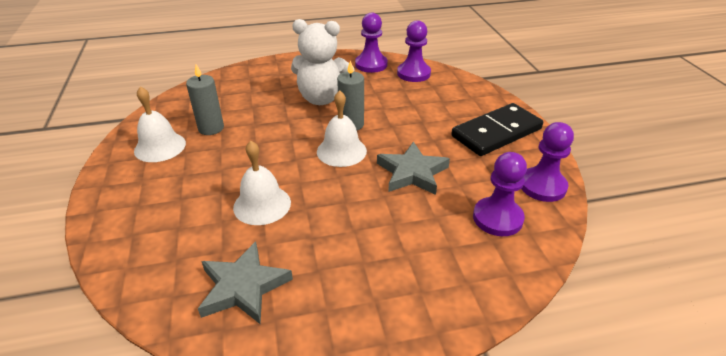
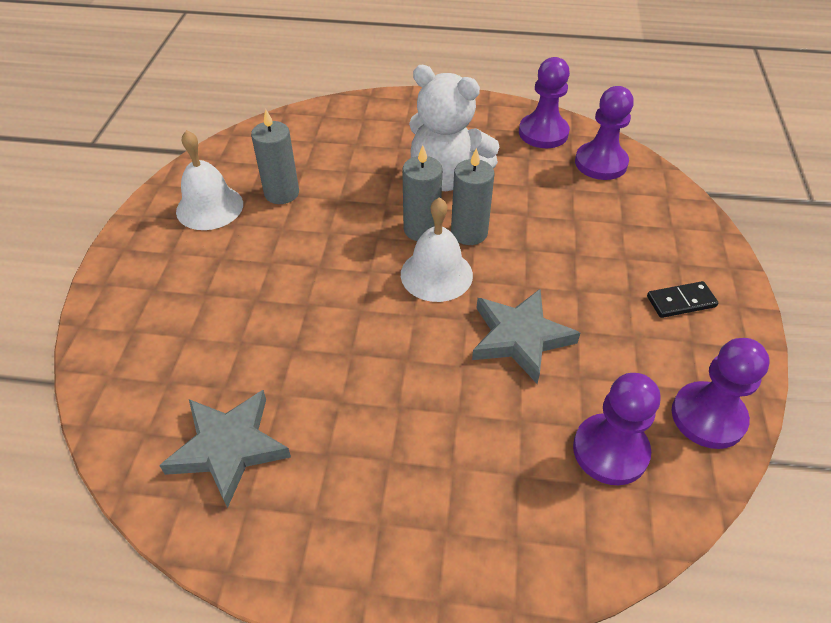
camera: 20 degrees right, 10 degrees up
(262, 204) = (298, 332): white bell -> none
(319, 129) = (421, 229): none -> grey candle
(496, 132) = (681, 301): black domino -> black domino, size x0.46

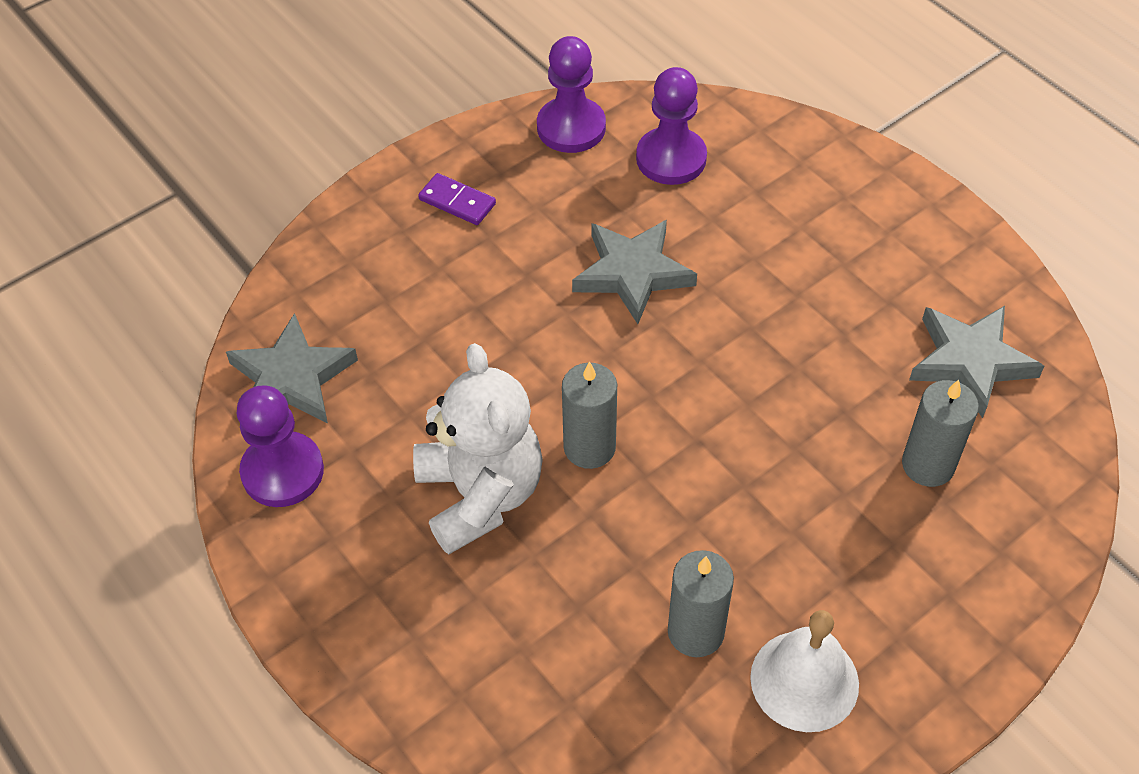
camera: 135 degrees left, 5 degrees up
(436, 274) = (634, 384): white bell -> none
(469, 233) = (546, 405): grey candle -> grey candle (928, 465)
(600, 163) = (292, 379): purple pawn -> grey star
(681, 301) = (457, 202): black domino -> purple domino

